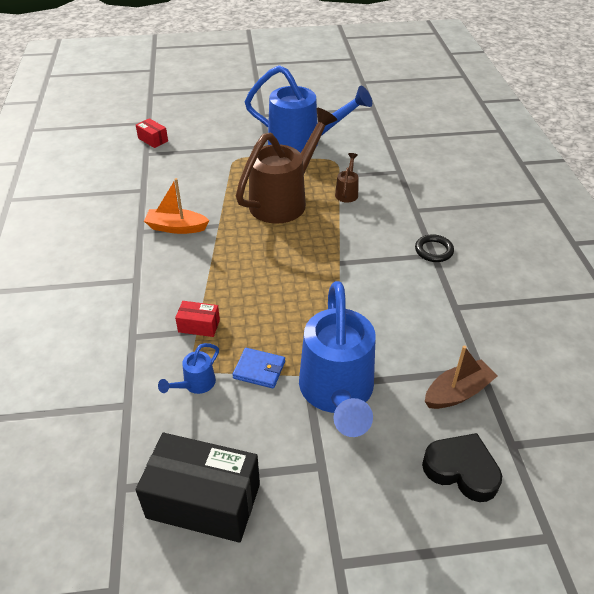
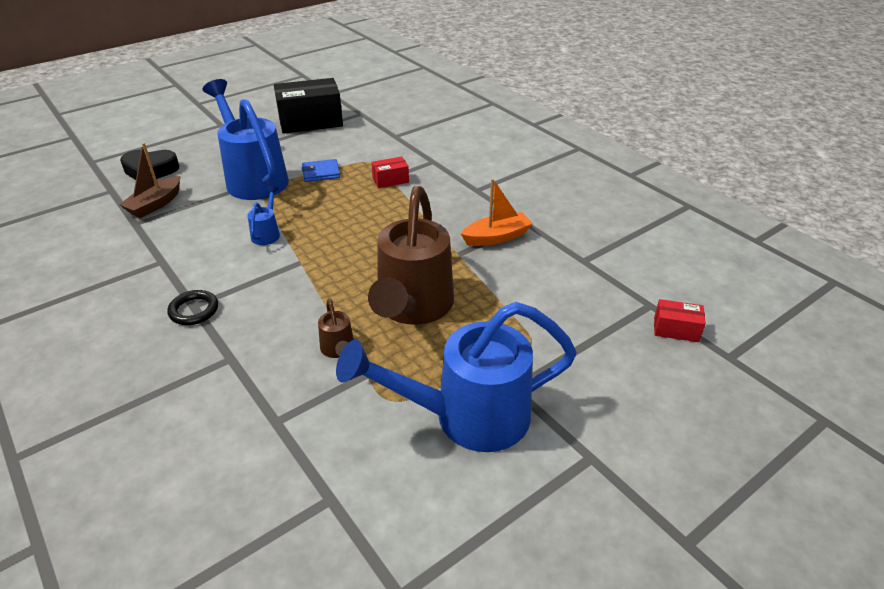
camera: 150 degrees right, 5 degrees down
(195, 384) = (360, 154): blue watering can -> blue watering can (267, 233)

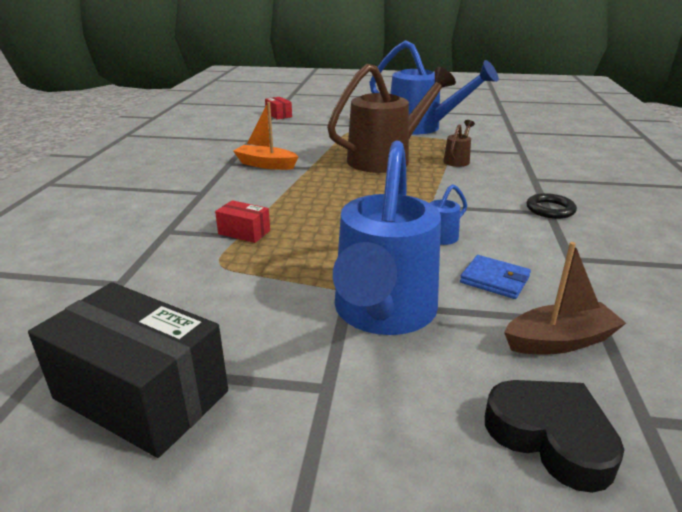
camera: 135 degrees left, 10 degrees down
(321, 173) = (292, 277): blue wallet -> blue wallet (494, 280)

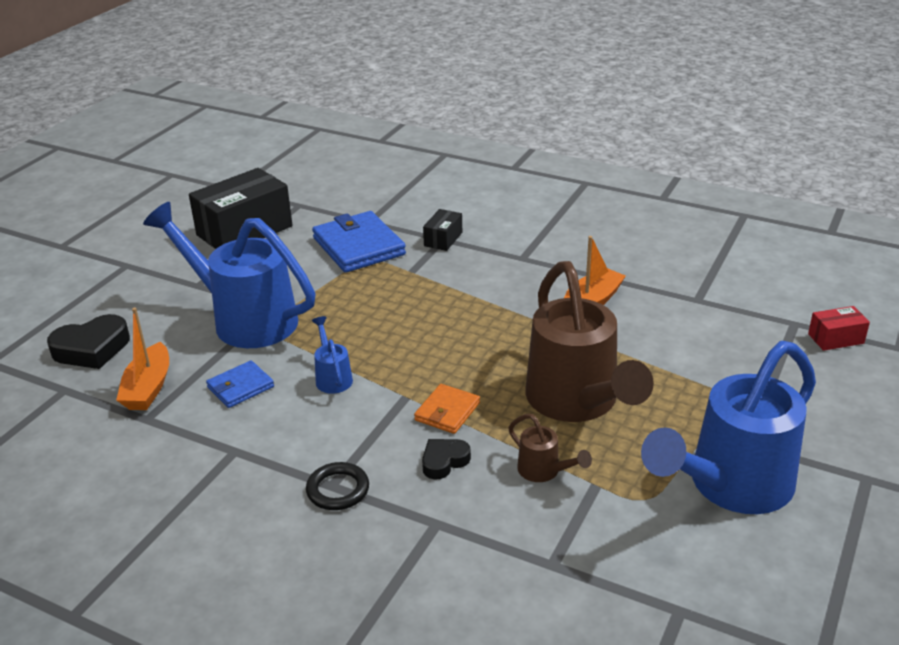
camera: 110 degrees right, 5 degrees up
(167, 230) = (443, 239): none -> black box
(188, 276) = (358, 246): none -> blue wallet
(244, 232) = (416, 274): red box -> none
(433, 190) = (447, 412): none -> orange wallet
(482, 184) = (444, 461): none -> black heart
(560, 341) = (148, 388): brown boat -> orange boat

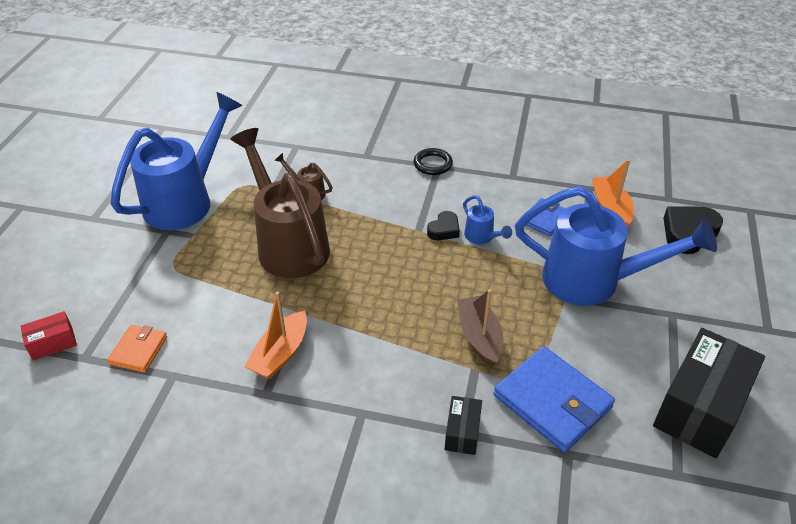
camera: 165 degrees right, 10 degrees up
(393, 291) = (479, 337): none -> brown boat
(444, 461) = (373, 189): black heart -> black heart (444, 230)
(447, 412) = (383, 223): orange wallet -> orange wallet (138, 350)

